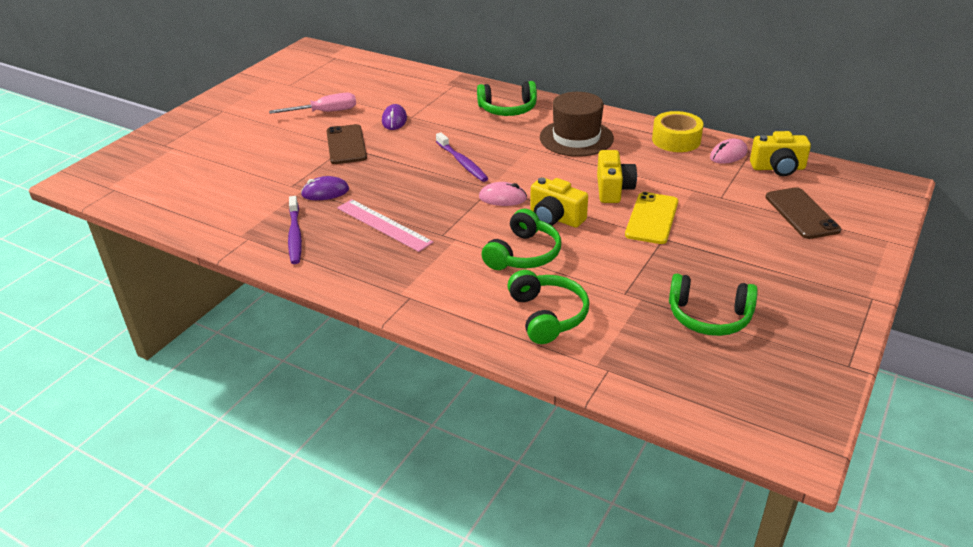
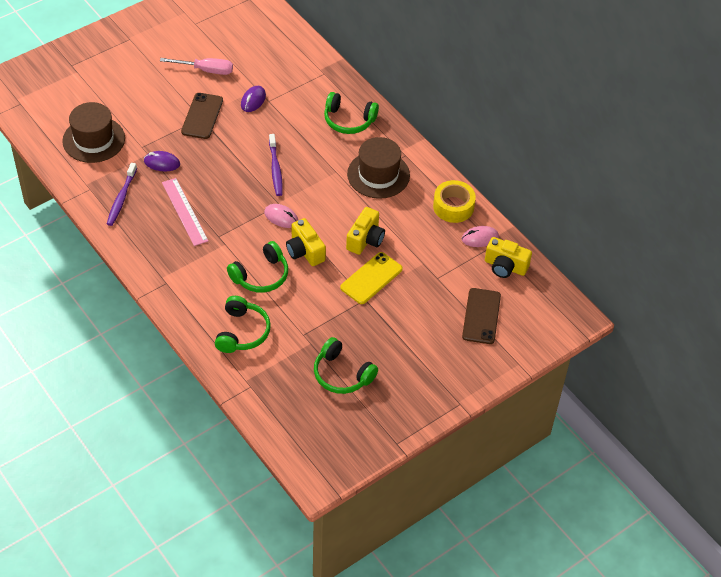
camera: 20 degrees right, 15 degrees up
(227, 195) = (93, 140): none -> brown hat

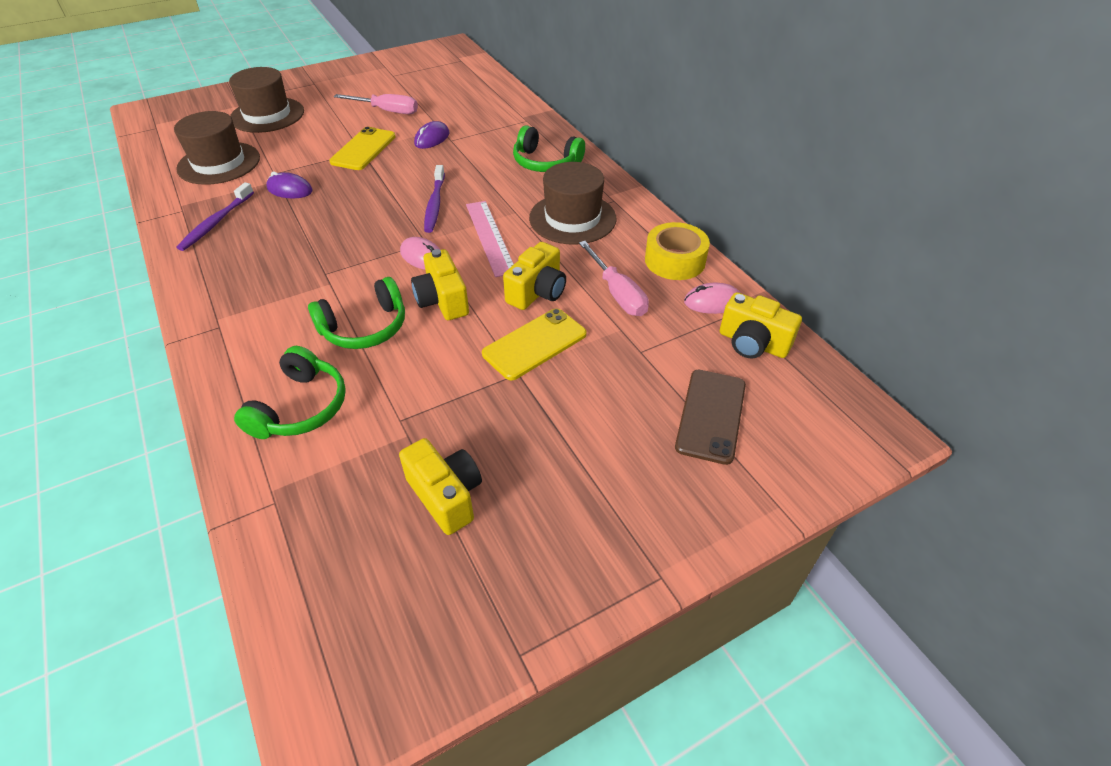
camera: 10 degrees right, 5 degrees down
(107, 82) = (267, 115): none -> brown hat
(184, 211) = (292, 242): pink ruler -> pink ruler (490, 237)
(202, 116) = (363, 149): brown phone -> yellow phone
(342, 374) = (446, 495): green headphones -> yellow camera
(418, 236) = (617, 293): none -> pink screwdriver

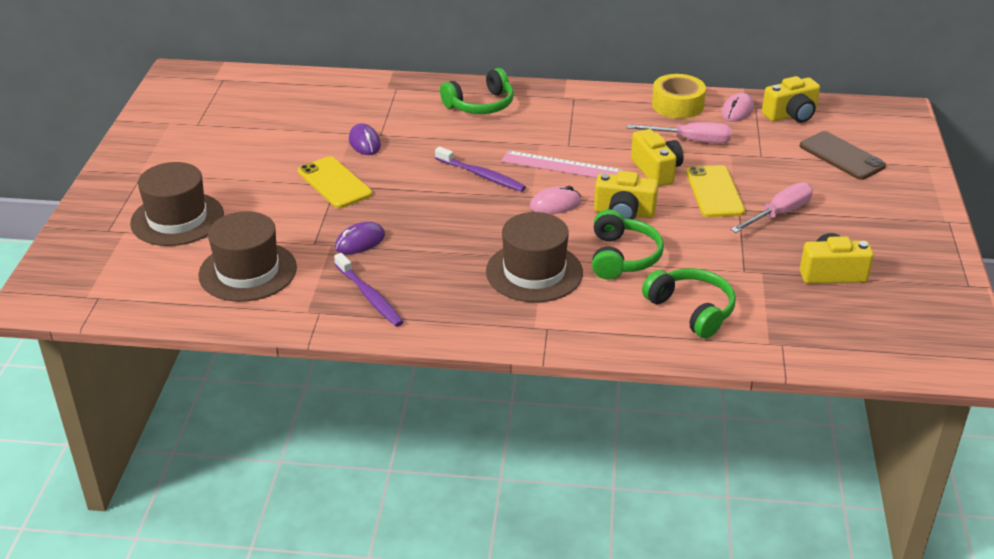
camera: 55 degrees left, 10 degrees down
(387, 111) = (274, 149): pink screwdriver -> pink screwdriver (779, 214)
(572, 218) = (578, 123): brown hat -> brown hat (534, 272)

